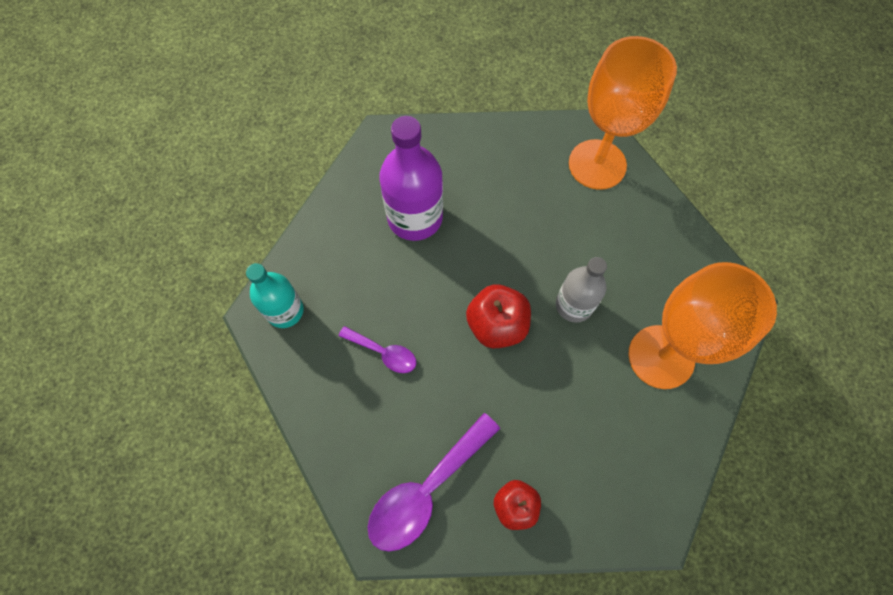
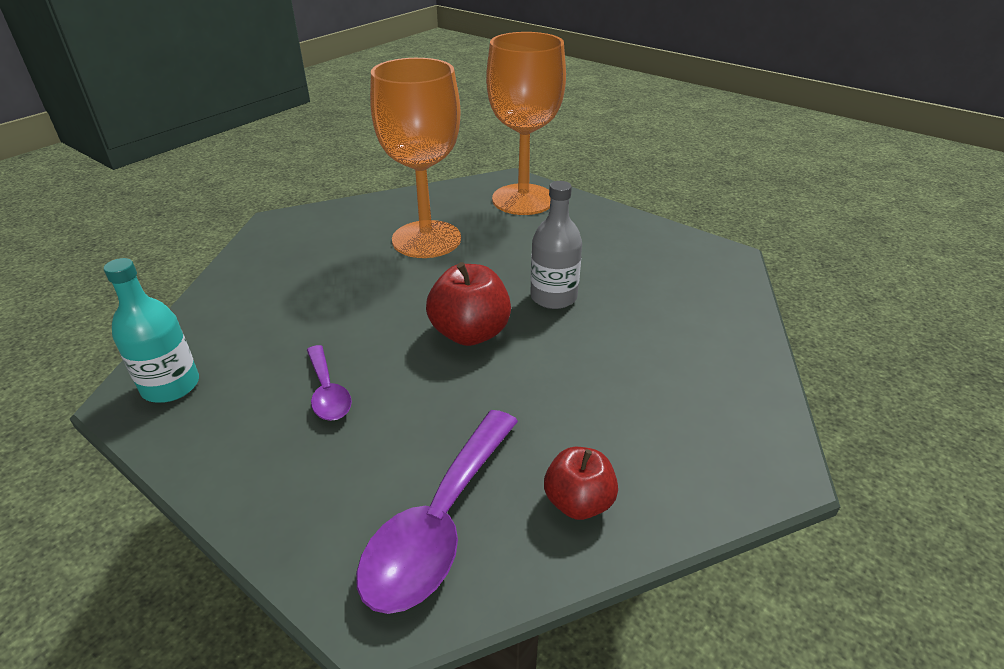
camera: 20 degrees left, 30 degrees down
(384, 353) = (328, 392): purple spoon -> purple spoon turned 60 degrees clockwise
(415, 217) = (334, 271): purple bottle -> none
(661, 357) = (674, 314): orange goblet -> orange goblet (426, 239)

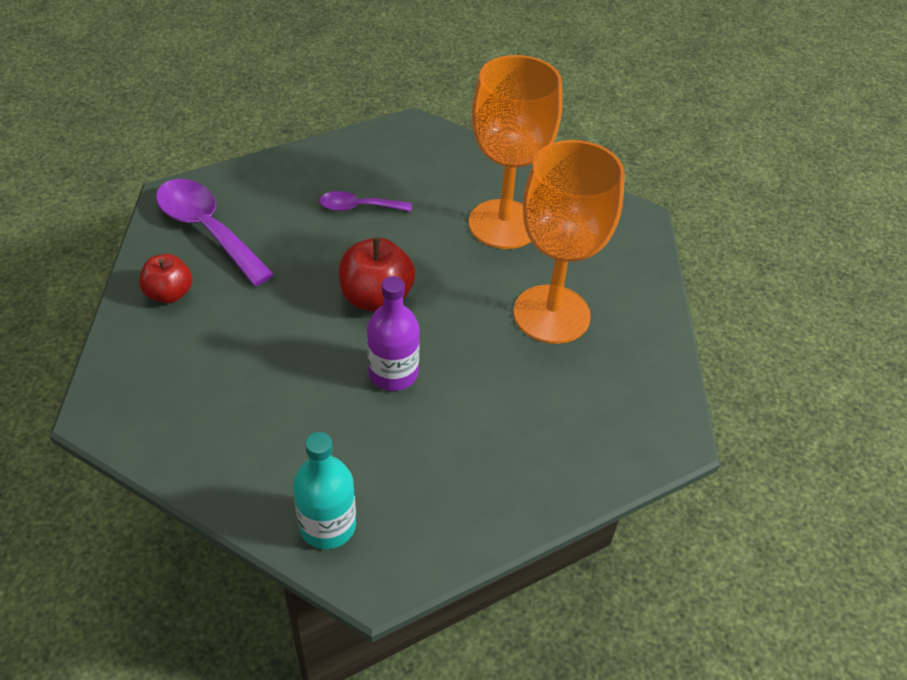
camera: 110 degrees right, 10 degrees up
(171, 386) = (415, 142): turquoise bottle -> turquoise bottle (327, 526)
(523, 199) = (611, 429): orange goblet -> orange goblet (503, 224)
(553, 297) = (393, 373): grey bottle -> purple bottle

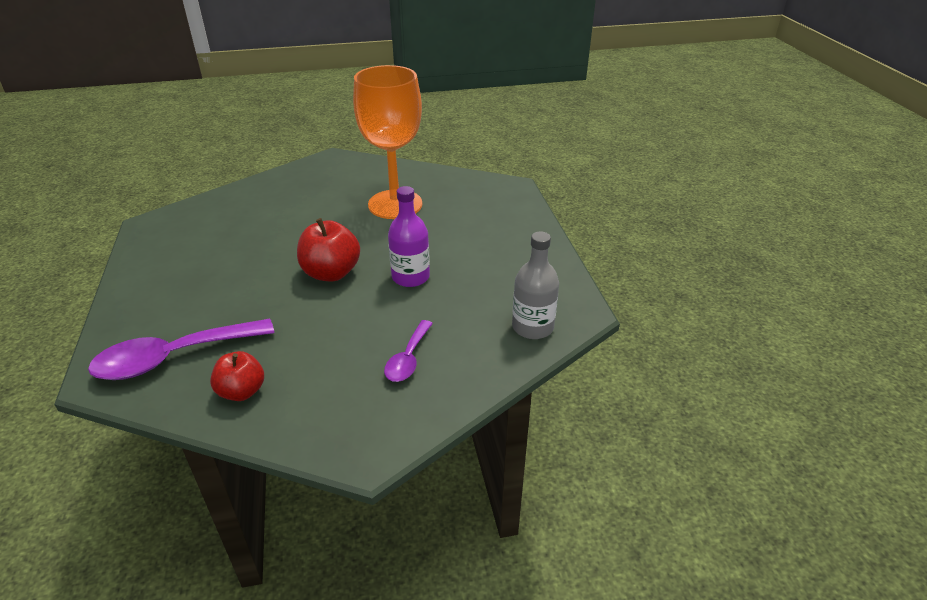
camera: 70 degrees left, 10 degrees down
(327, 526) = (532, 327): turquoise bottle -> grey bottle
(358, 207) = (222, 266): purple spoon -> purple spoon (408, 359)
(503, 224) = (297, 205): orange goblet -> none

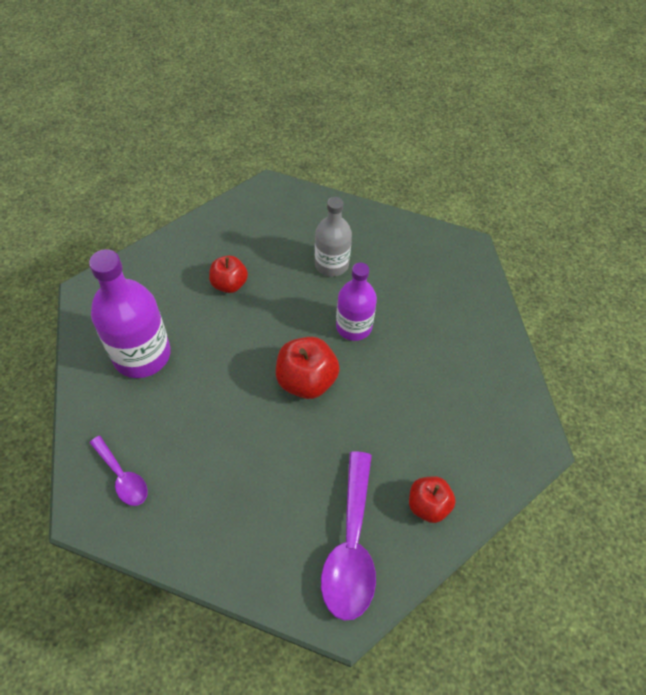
camera: 60 degrees left, 20 degrees up
(296, 195) = (142, 354): none -> purple bottle
(395, 204) = (229, 284): orange goblet -> red apple
(408, 359) = (456, 376): purple spoon -> purple spoon (122, 477)
(532, 327) = (467, 284): grey bottle -> grey bottle (331, 264)

